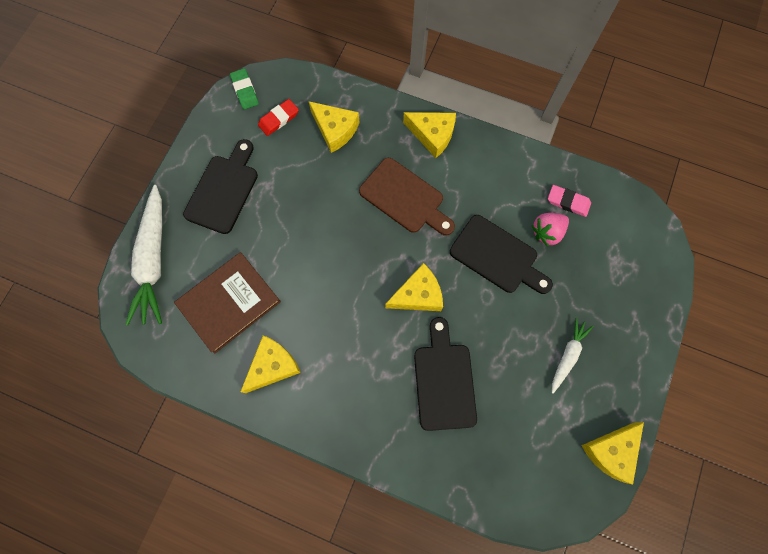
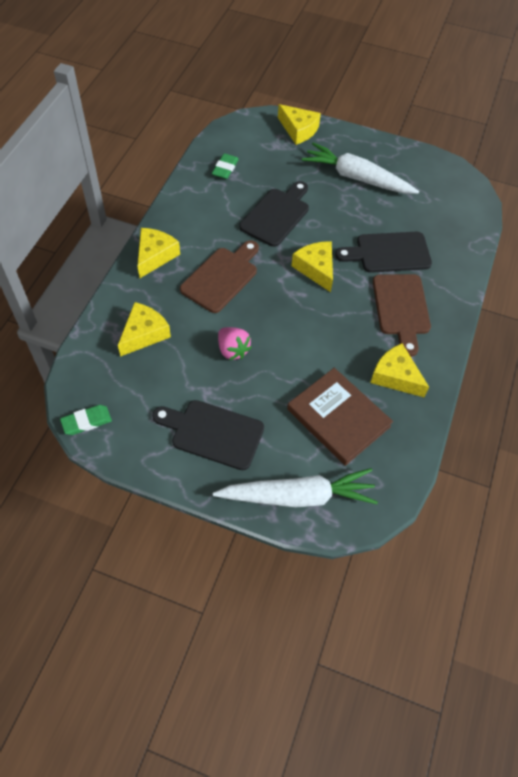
camera: 95 degrees left, 15 degrees down
(279, 119) = (127, 385): red eraser -> none
(361, 385) = (401, 308): none -> brown cutting board
(547, 232) = (253, 183): pink strawberry -> pink strawberry (232, 350)
(567, 355) = (356, 178): white carrot -> white carrot, size x1.88
(568, 202) = (225, 168): pink eraser -> green eraser
(611, 451) = (424, 160): yellow cheese -> yellow cheese (298, 130)

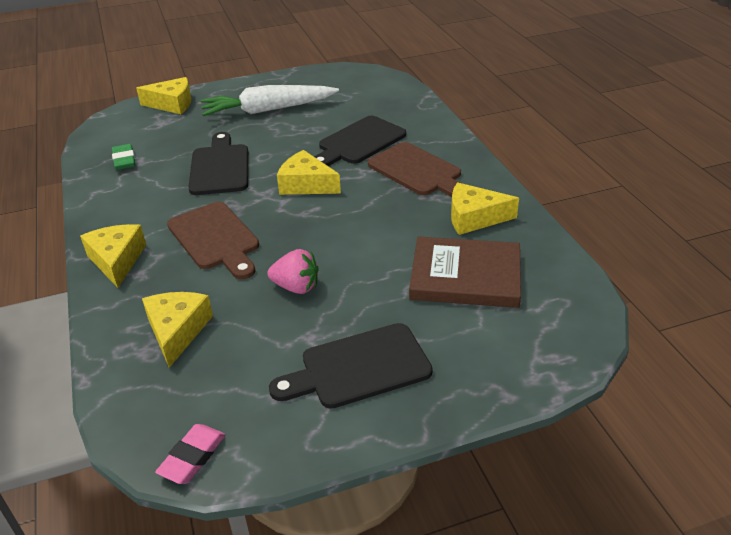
camera: 35 degrees left, 20 degrees down
(86, 421) = (192, 457): green eraser -> pink eraser
(221, 277) = (215, 238): brown cutting board -> brown cutting board turned 150 degrees clockwise
(298, 496) = (509, 361): white carrot -> none

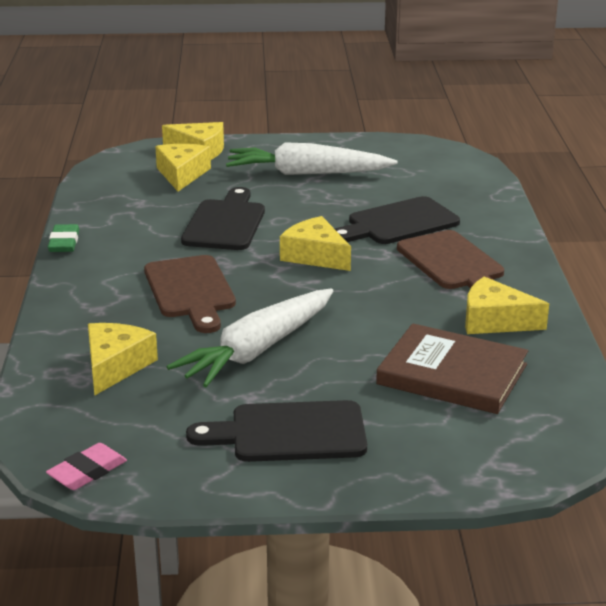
camera: 15 degrees right, 10 degrees down
(117, 260) = (79, 293): yellow cheese -> yellow cheese (182, 174)
(124, 160) = (123, 199): green eraser -> green eraser (64, 242)
(296, 287) = (257, 350): pink strawberry -> white carrot

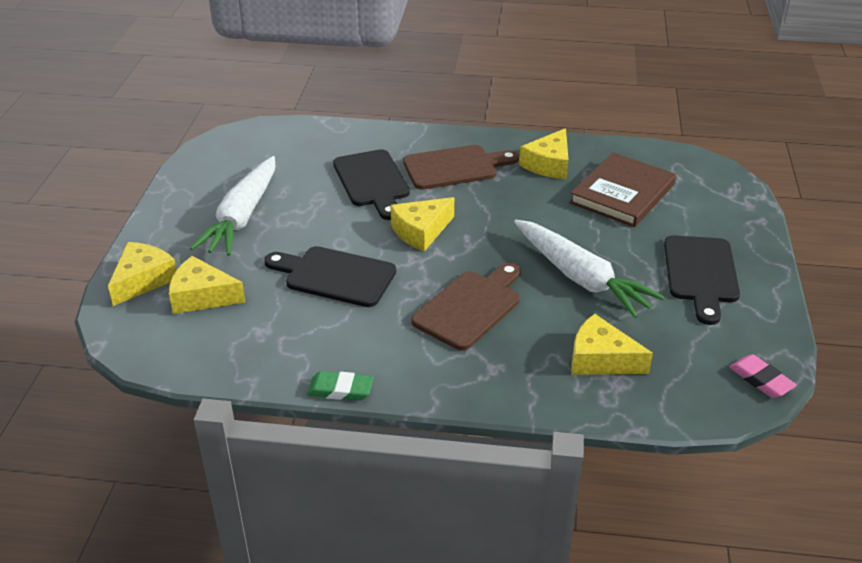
camera: 80 degrees left, 10 degrees up
(190, 290) = (470, 307): brown cutting board -> brown cutting board turned 45 degrees counterclockwise

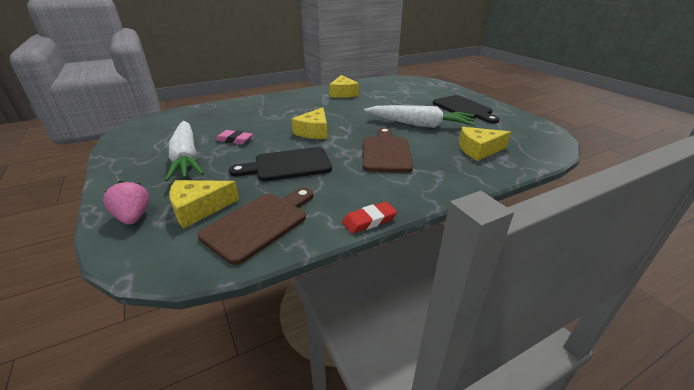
camera: 35 degrees left, 5 degrees down
(143, 280) = (133, 217): yellow cheese -> pink strawberry
(340, 390) = (369, 220): green eraser -> red eraser
(372, 181) = (258, 120): black cutting board -> none
(454, 167) = (298, 105): brown cutting board -> brown cutting board (259, 223)
(622, 193) = (390, 94): brown book -> none
(761, 380) = (547, 133): pink eraser -> pink eraser (234, 140)

